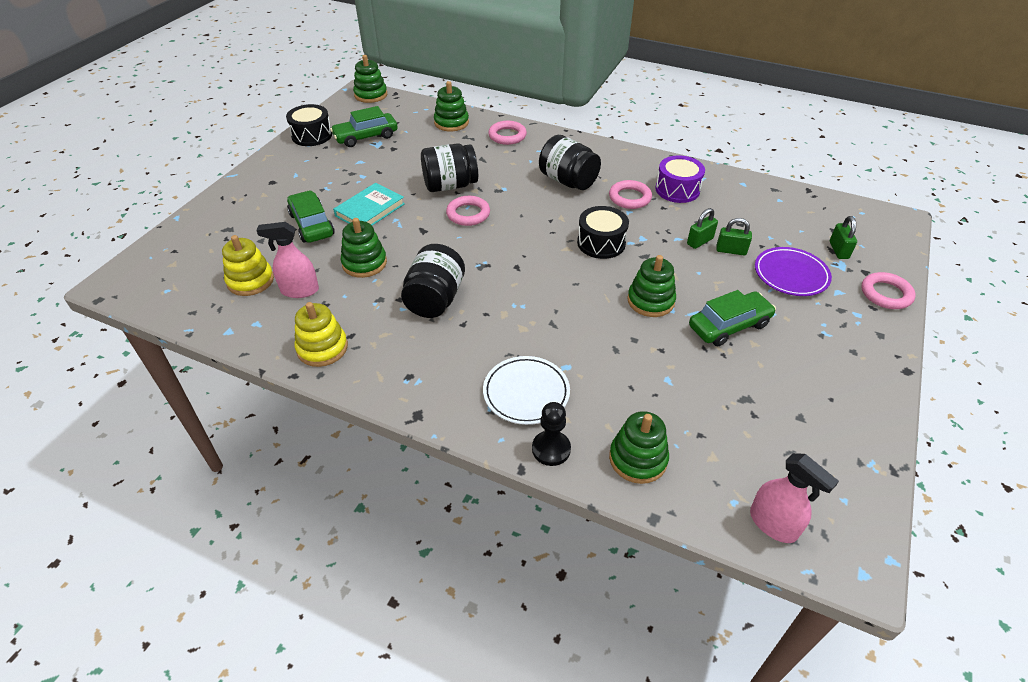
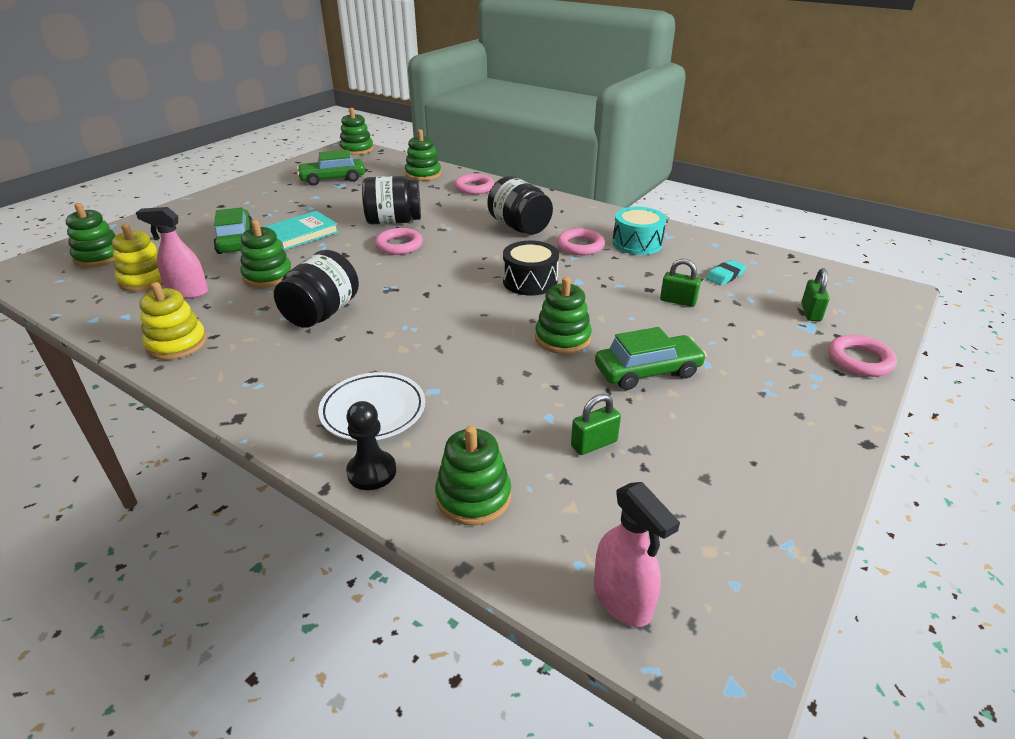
camera: 10 degrees right, 10 degrees down
(188, 258) = (99, 257): none -> green stacking toy
(312, 135) = (282, 174): black drum -> none
(677, 189) = (637, 243): purple drum -> turquoise drum
(700, 241) = (644, 290): green padlock -> green padlock (594, 444)
(761, 218) = (725, 276): none -> turquoise eraser
(791, 275) = (743, 330): purple plate -> none

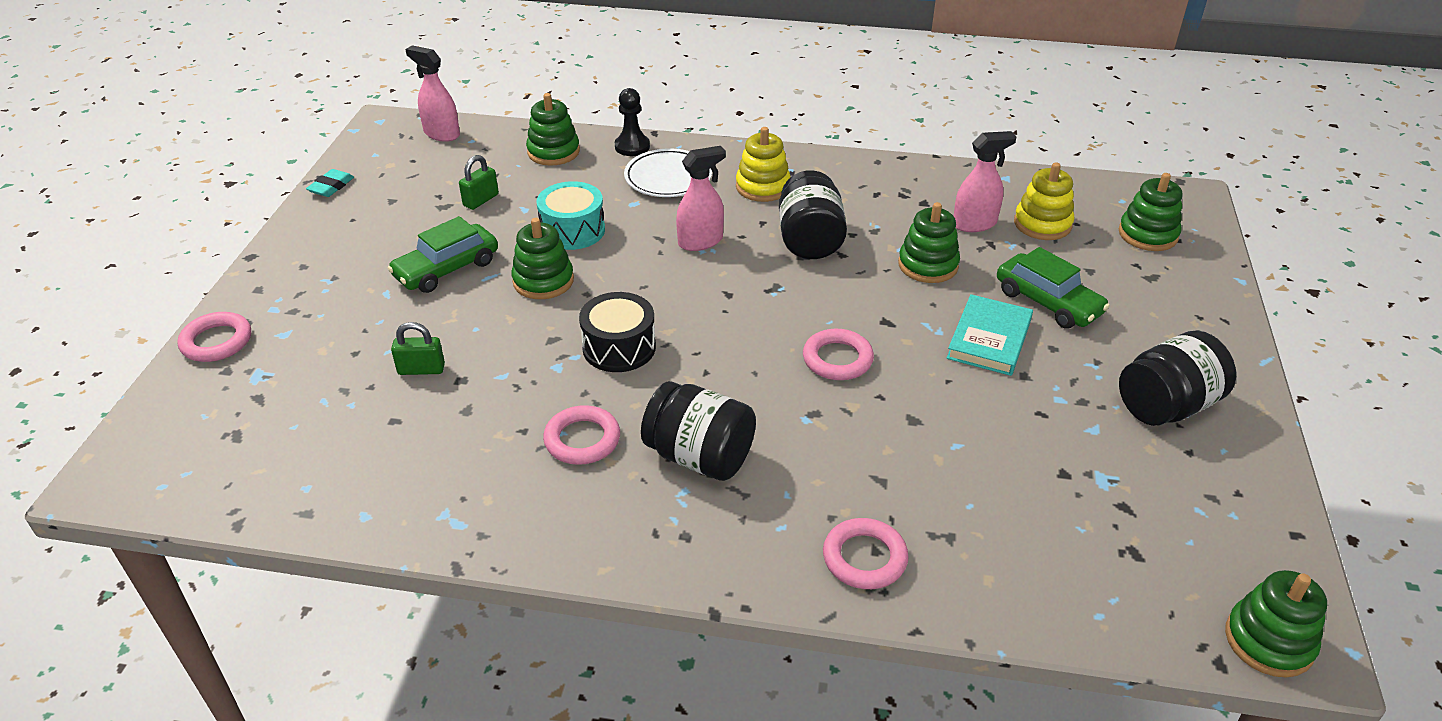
camera: 155 degrees right, 5 degrees up
(177, 344) = (895, 179): yellow stacking toy -> yellow stacking toy (763, 187)
(333, 179) = (1143, 494): green car -> none
(394, 221) = (899, 407): black jar -> black jar (1166, 406)
(407, 336) = (700, 241): none -> pink spray bottle
(423, 174) = (1007, 576): green stacking toy -> none
(637, 243) = (495, 475): turquoise drum -> turquoise drum (572, 230)
(725, 276) = (354, 438): turquoise eraser -> turquoise eraser (331, 186)
(810, 312) = (248, 399): green padlock -> none

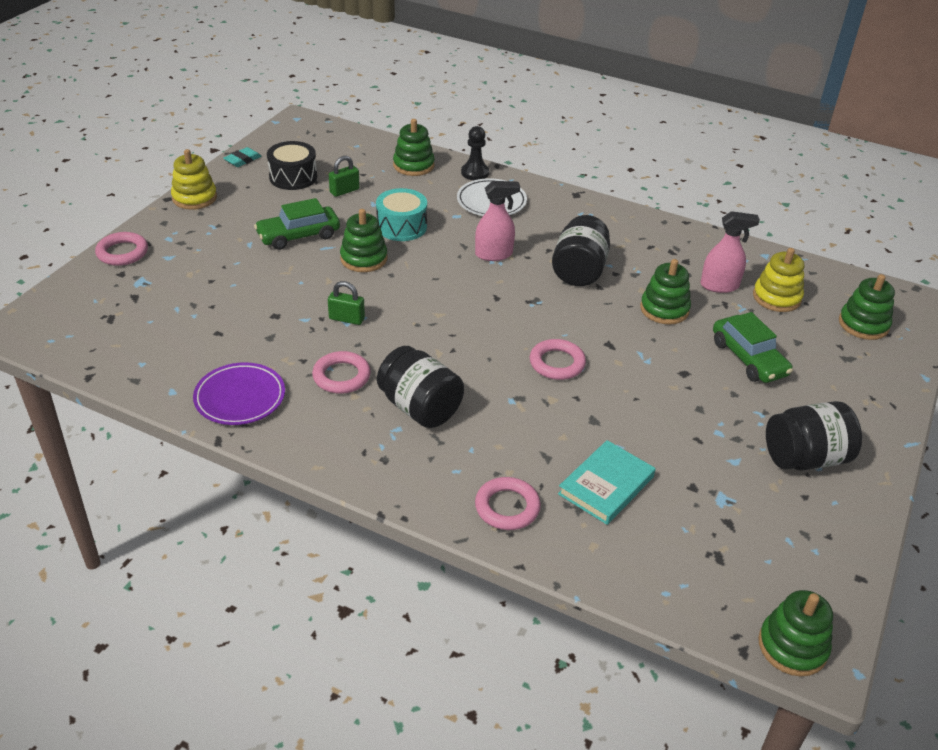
camera: 15 degrees right, 0 degrees up
(421, 369) = (251, 302): green padlock -> green padlock (346, 319)
(441, 134) = (337, 136): pink spray bottle -> none
(461, 501) = (240, 398): none -> purple plate
(619, 347) = (397, 318): black drum -> black drum (293, 177)
(763, 187) = (562, 223): yellow stacking toy -> yellow stacking toy (194, 198)
(989, 339) = (685, 375): turquoise book -> turquoise book (606, 485)

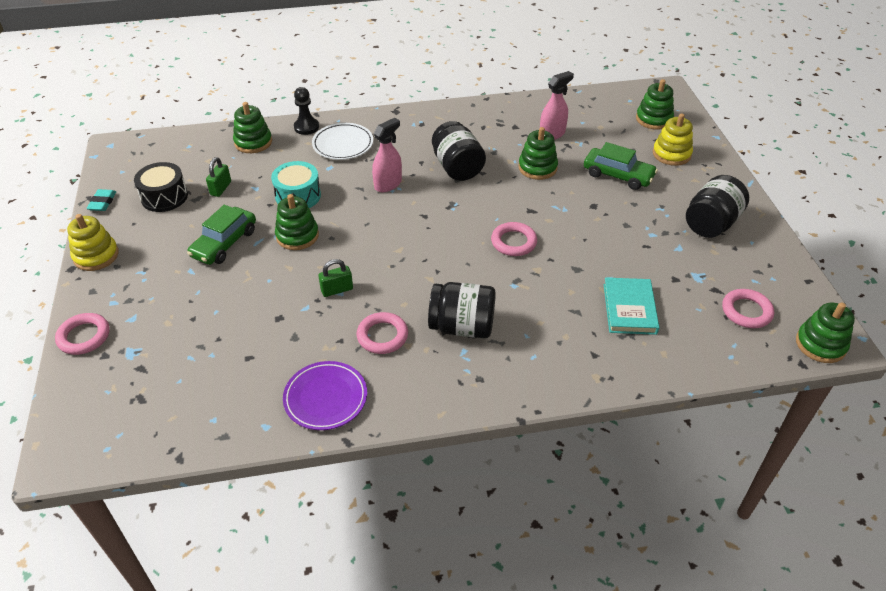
camera: 35 degrees left, 5 degrees up
(507, 507) = (590, 361): pink ring -> pink ring (746, 311)
(776, 297) = (591, 125): yellow stacking toy -> yellow stacking toy (671, 154)

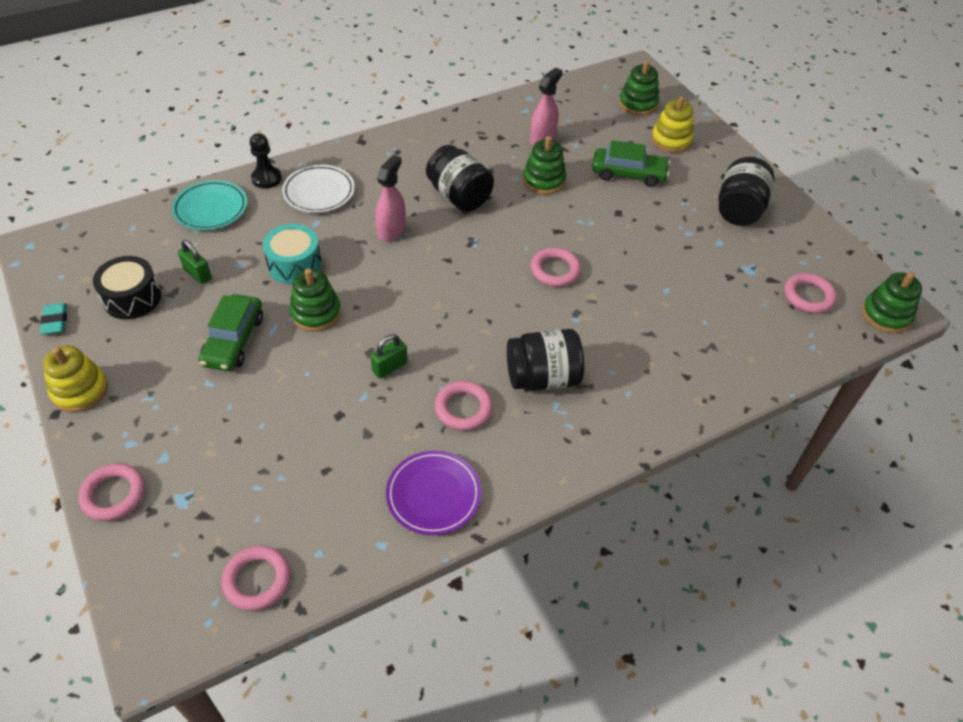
camera: 20 degrees left, 5 degrees up
(157, 427) = (257, 580): none -> pink ring
(221, 188) = (197, 274): green padlock -> green padlock turned 45 degrees counterclockwise
(253, 142) = (211, 209): green stacking toy -> turquoise plate
(629, 309) = (699, 318): turquoise book -> none

